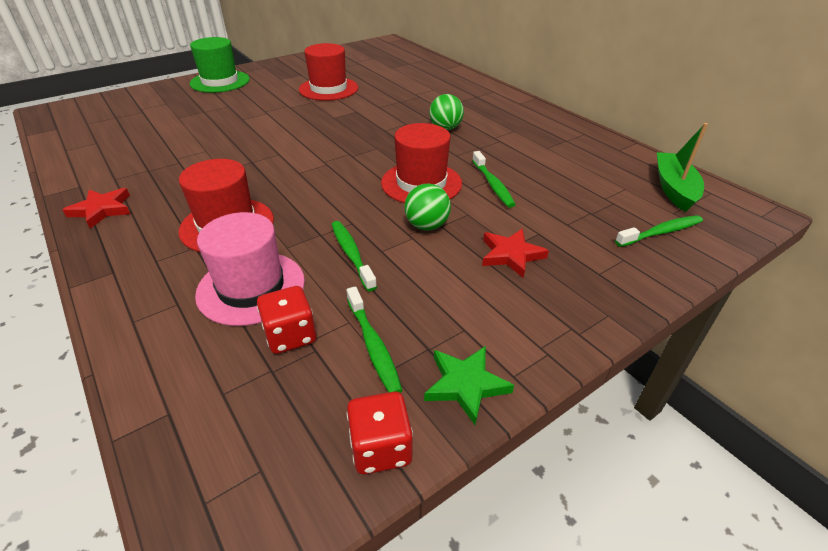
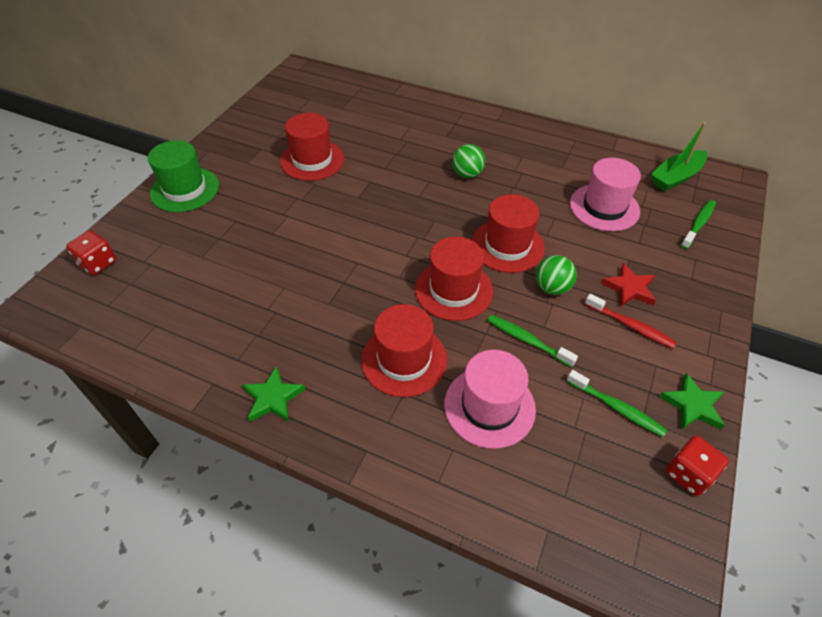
camera: 30 degrees left, 10 degrees up
(102, 210) = (273, 398): red star -> green star
(290, 335) = (559, 430): red dice -> red dice (98, 263)
(332, 196) = (453, 290): none -> red hat
(475, 285) = (630, 326): none -> red toothbrush
(493, 184) = (559, 224): green toothbrush -> none
(558, 187) = (604, 207): none -> pink hat
(673, 188) = (676, 177): green boat -> green boat turned 105 degrees counterclockwise

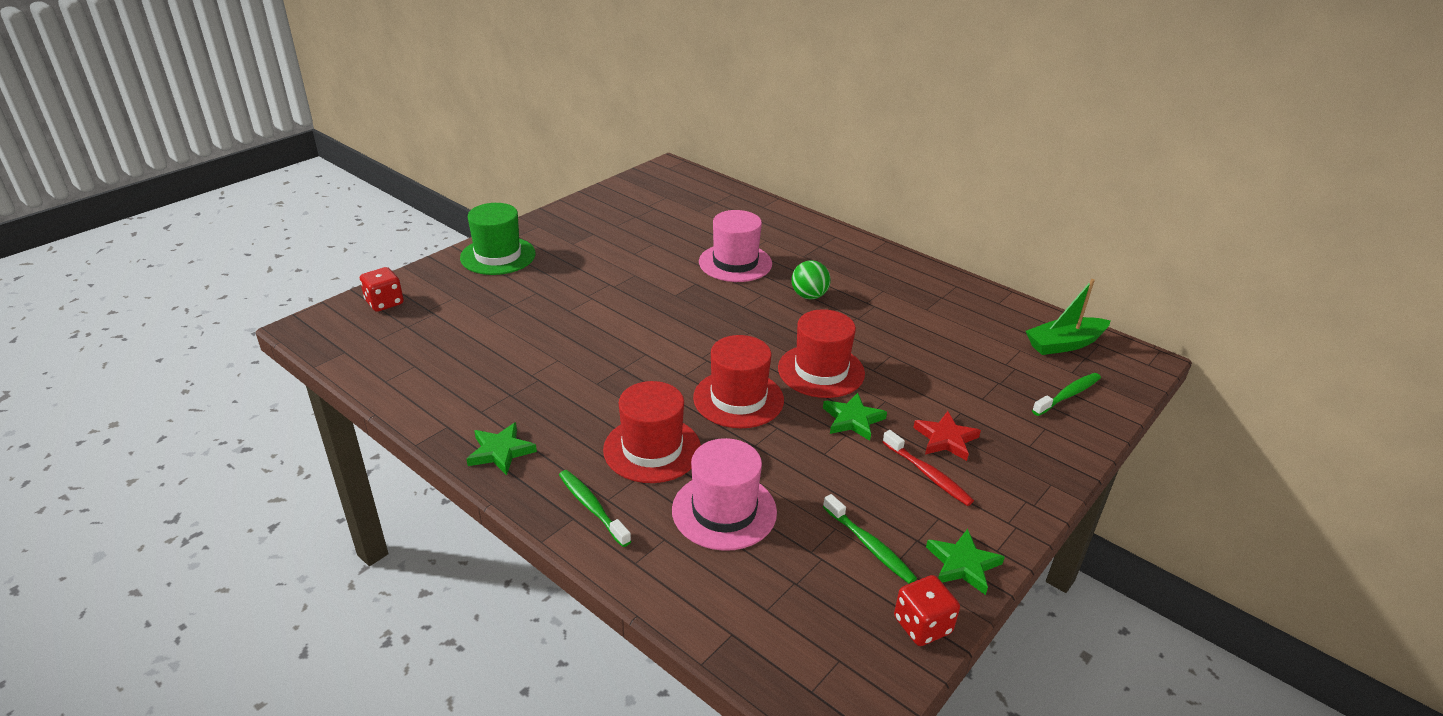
camera: 15 degrees right, 15 degrees down
(312, 160) = (642, 253): red hat -> none
(527, 340) = (798, 461): green toothbrush -> green toothbrush (592, 507)
(552, 288) = (852, 420): green ball -> green star
(604, 207) = (957, 357): pink hat -> pink hat (735, 263)

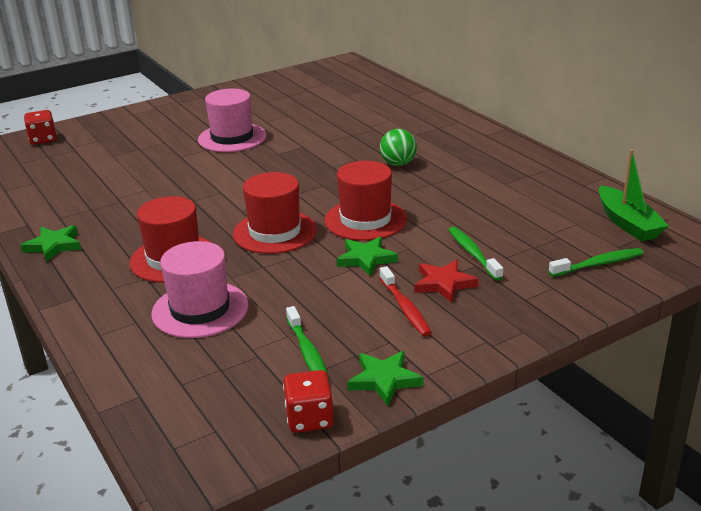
camera: 20 degrees right, 5 degrees down
(498, 256) = (153, 115): green hat -> none
(592, 507) = (95, 292): green toothbrush -> green toothbrush (473, 253)
(735, 263) = (349, 134): pink hat -> pink hat (232, 138)
(1064, 344) = (627, 223): green boat -> green boat turned 105 degrees counterclockwise

